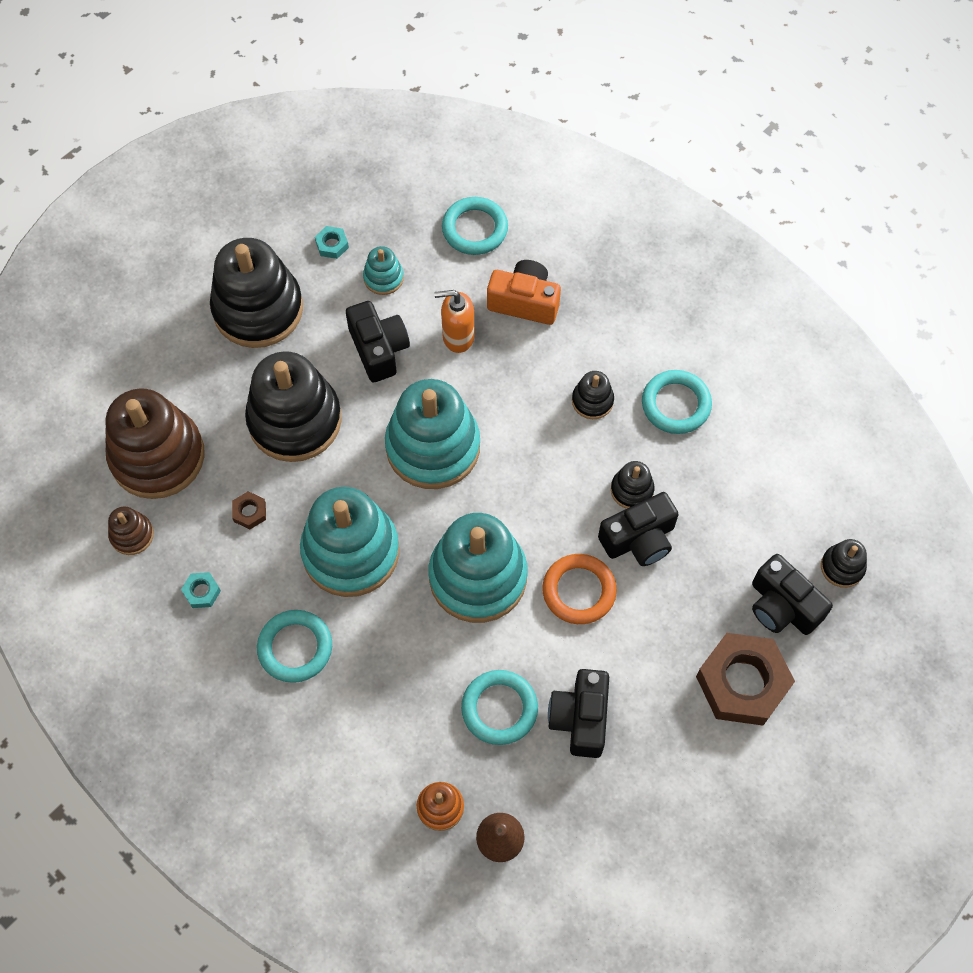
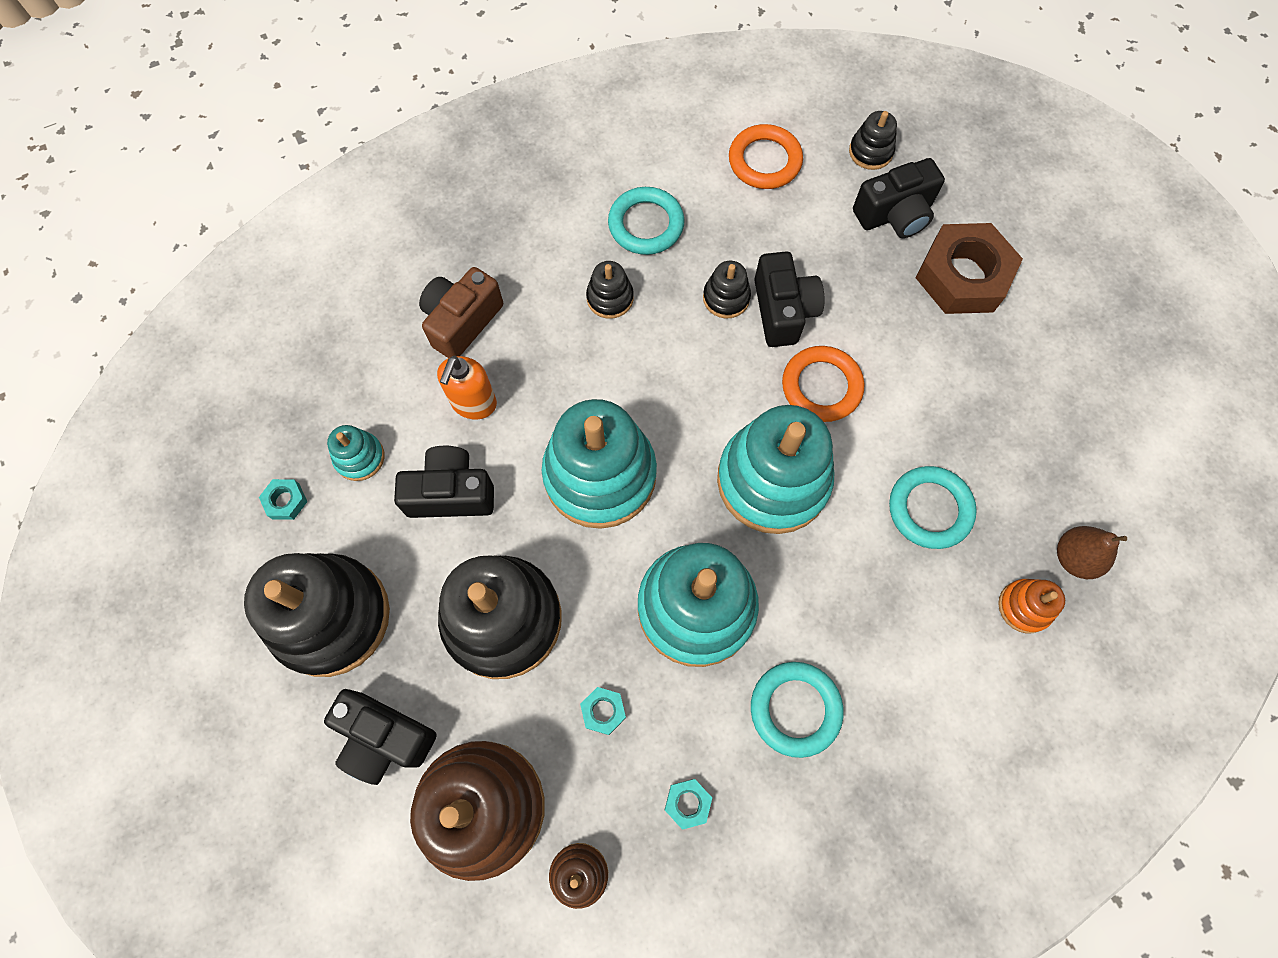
camera: 70 degrees left, 5 degrees up
(249, 512) = (603, 711): brown nut -> turquoise nut
(475, 229) = (345, 340): turquoise ring -> none
(524, 302) = (462, 321): orange camera -> brown camera
(580, 718) = (961, 434): black camera -> black camera (384, 738)
(787, 479) = (764, 161): none -> orange ring

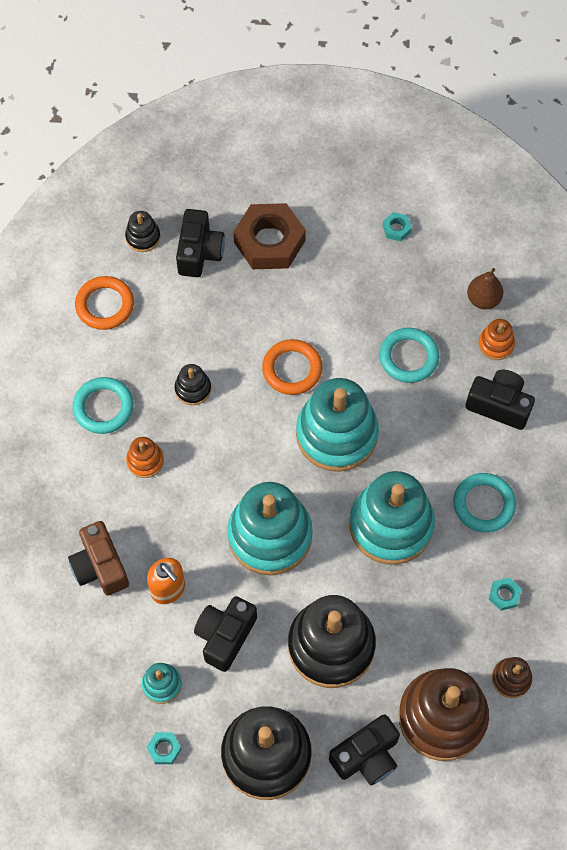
camera: 60 degrees left, 5 degrees down
(603, 711) = (424, 614): turquoise nut -> turquoise nut (396, 229)
(610, 298) = (145, 461): black stacking toy -> orange stacking toy
(783, 311) = (225, 360): black camera -> black camera (499, 405)

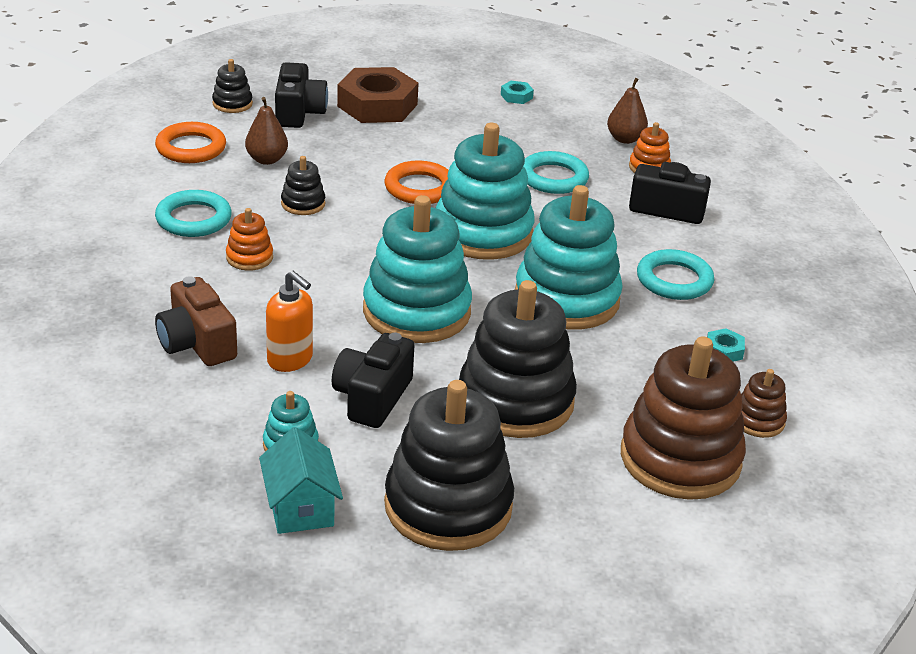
camera: 10 degrees left, 30 degrees down
(164, 749) = (300, 507): turquoise nut -> turquoise house
(167, 324) = (266, 160): none -> brown pear
(366, 756) = (589, 501): black camera -> none

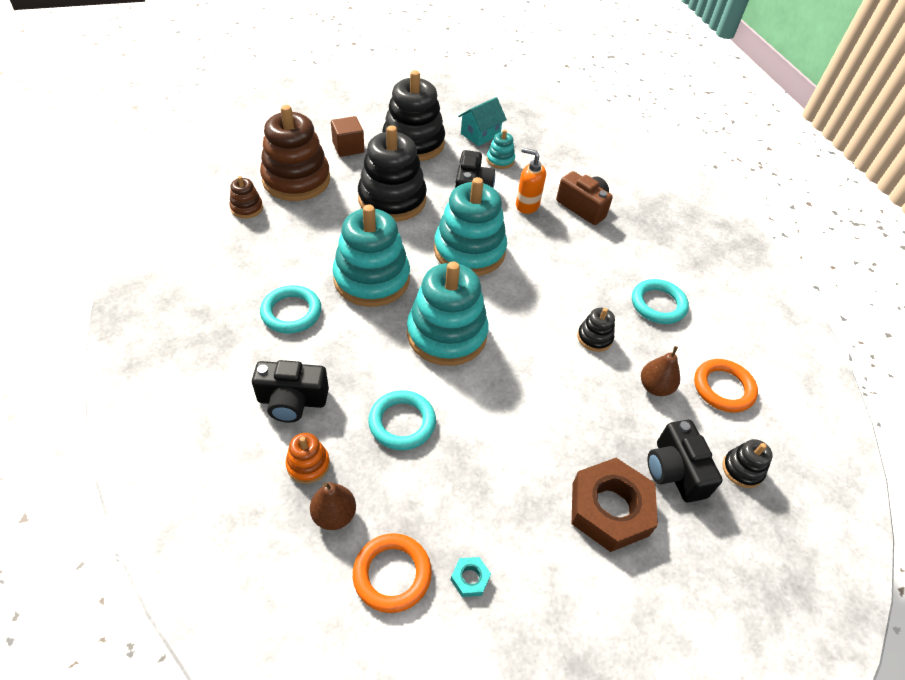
camera: 165 degrees right, 15 degrees up
(249, 257) = (597, 276): orange stacking toy -> none
(300, 507) = (480, 134): turquoise house -> turquoise house turned 75 degrees clockwise
(420, 188) = (514, 379): orange ring -> orange ring (392, 574)
(581, 513) = (348, 147): none -> brown cube
(724, 350) = (261, 254): turquoise nut -> none

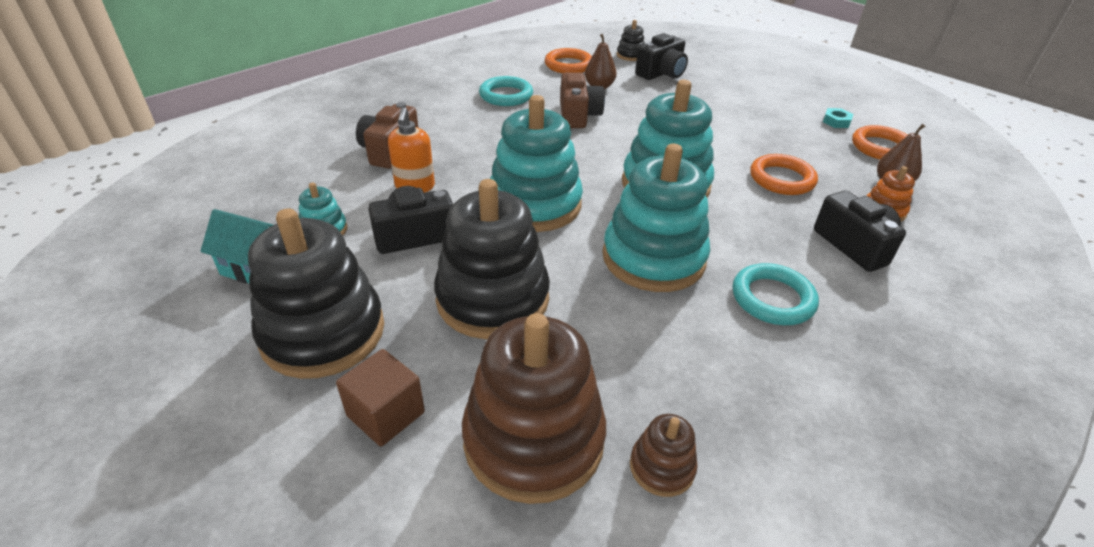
camera: 115 degrees left, 10 degrees down
(402, 423) = (781, 179): turquoise ring -> orange ring
(594, 338) = (578, 115): black stacking toy -> brown camera
(610, 509) = (720, 88): brown nut -> none

